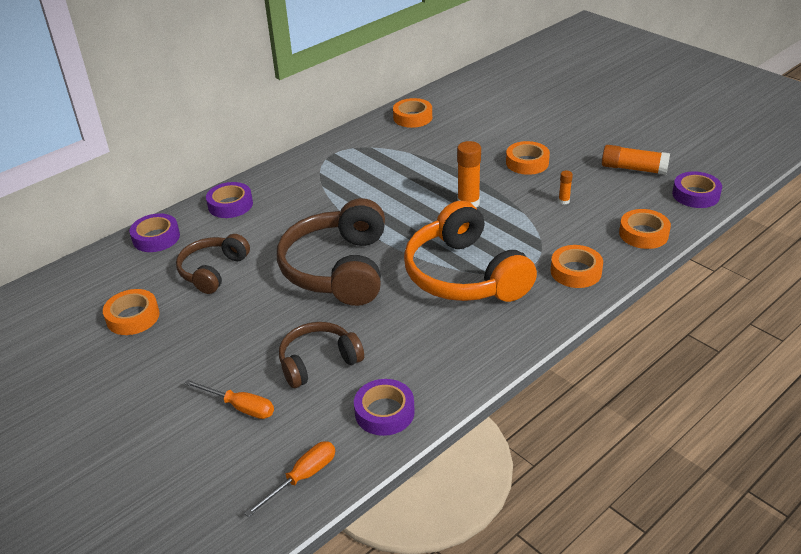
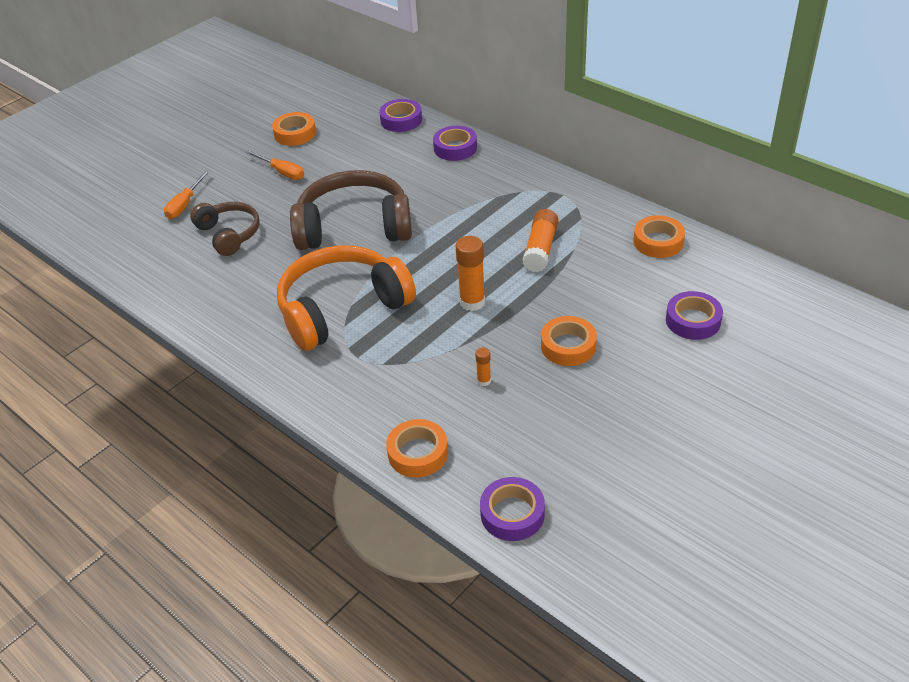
camera: 85 degrees right, 5 degrees up
(213, 271) = (353, 159): brown headphones -> none
(302, 477) = (108, 245): orange screwdriver -> orange screwdriver (282, 172)
(384, 412) = (164, 277): purple tape -> purple tape (693, 321)
(576, 271) = (345, 392): orange tape -> none
(633, 169) = (570, 450): orange glue stick -> orange glue stick (540, 249)

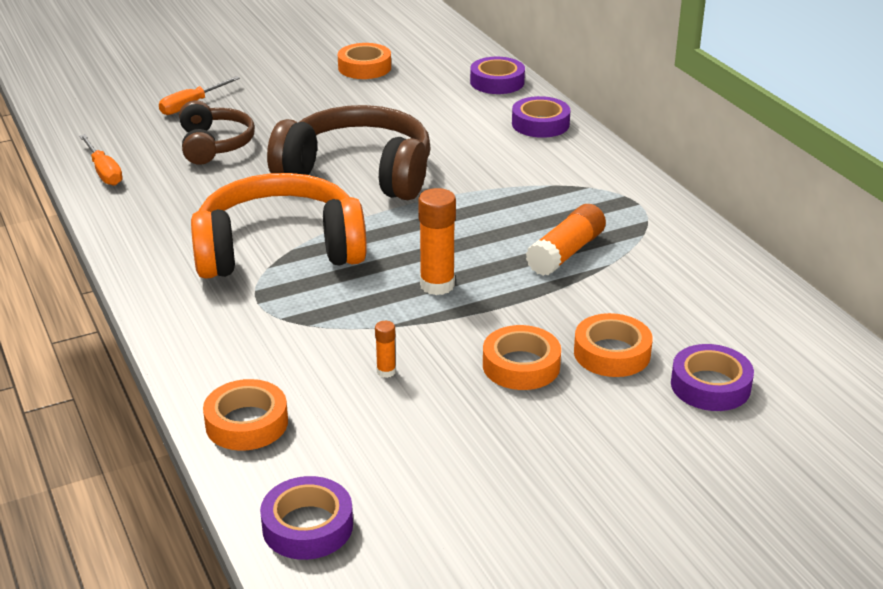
camera: 20 degrees right, 10 degrees down
(282, 172) = (320, 100): orange screwdriver -> orange screwdriver (104, 172)
(658, 242) = (728, 285): orange tape -> orange tape (612, 353)

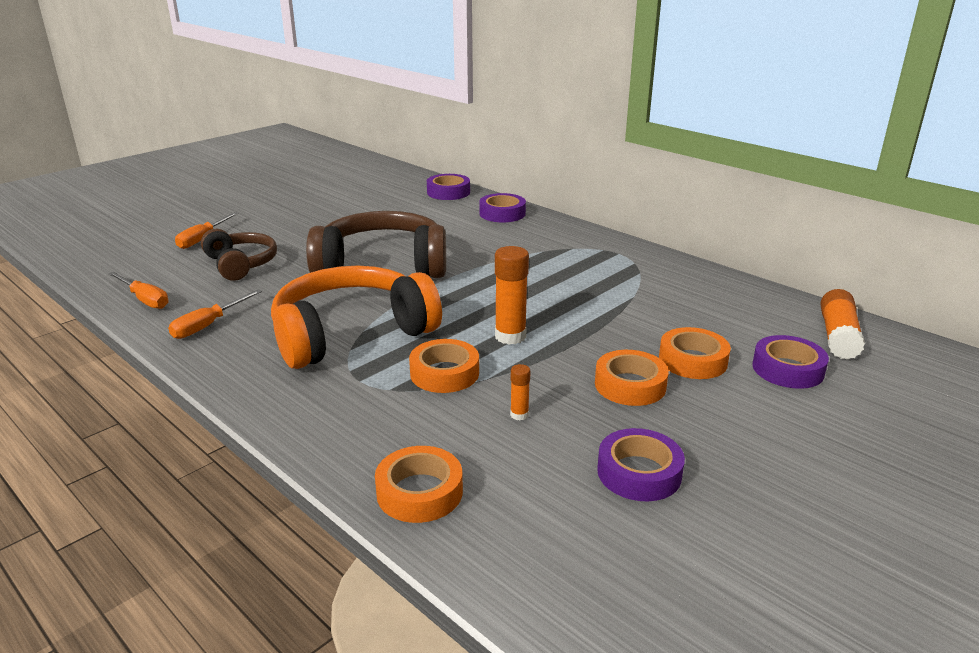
camera: 20 degrees left, 5 degrees down
(149, 213) = (208, 325): none -> orange screwdriver
(307, 526) = (552, 582): purple tape -> purple tape (639, 473)
(364, 67) = (337, 196): orange tape -> orange tape (444, 373)
(566, 253) = (594, 294): orange glue stick -> orange glue stick (838, 336)

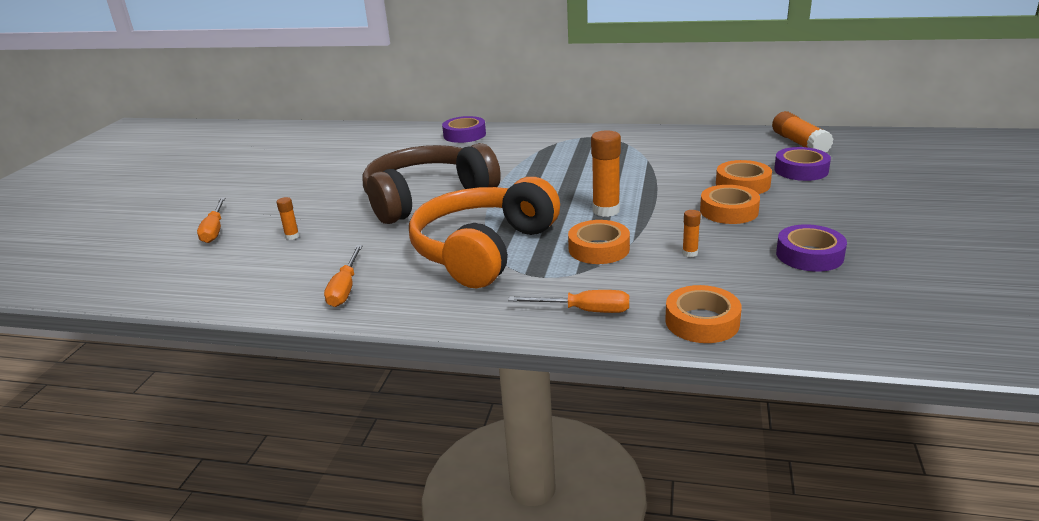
camera: 30 degrees left, 0 degrees up
(145, 300) = (242, 292): orange screwdriver -> orange screwdriver (584, 311)
(241, 264) = (292, 236): brown headphones -> orange glue stick
(448, 192) = (393, 132): purple tape -> none

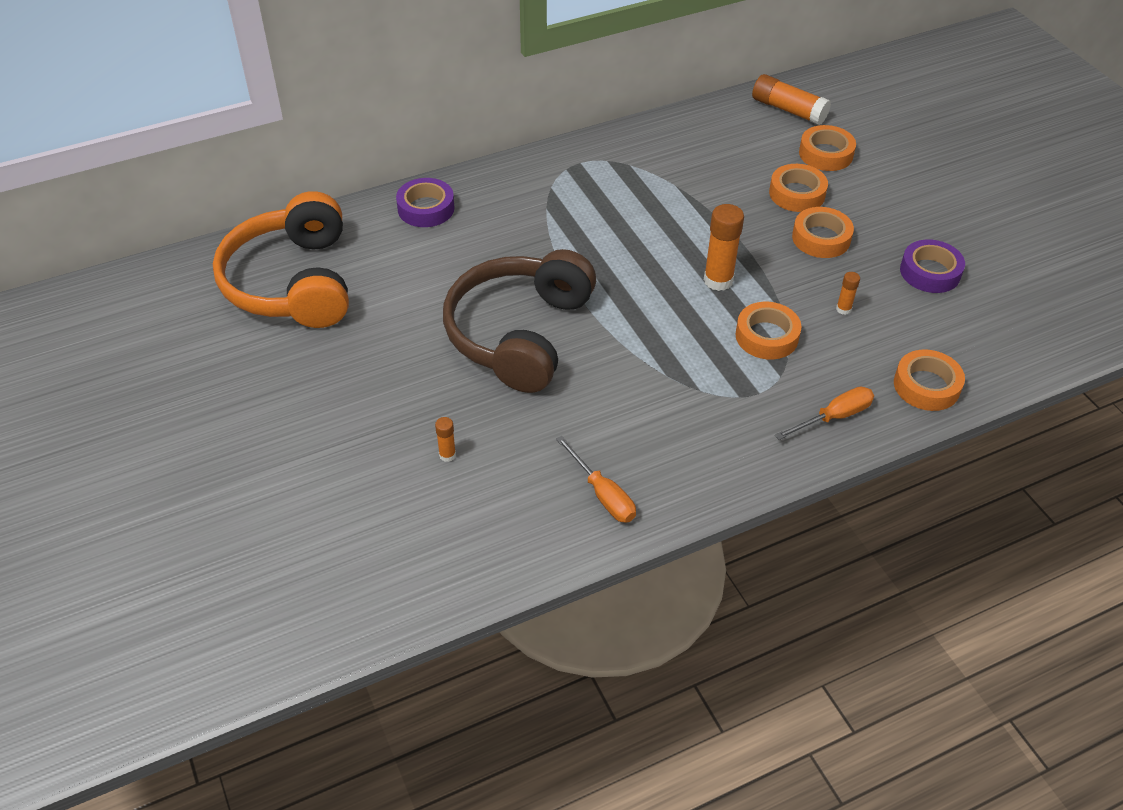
camera: 40 degrees left, 20 degrees up
(214, 230) = (338, 488): orange screwdriver -> none
(483, 250) = (669, 384): orange headphones -> orange headphones (293, 282)
(801, 170) = (825, 154): purple tape -> orange tape

